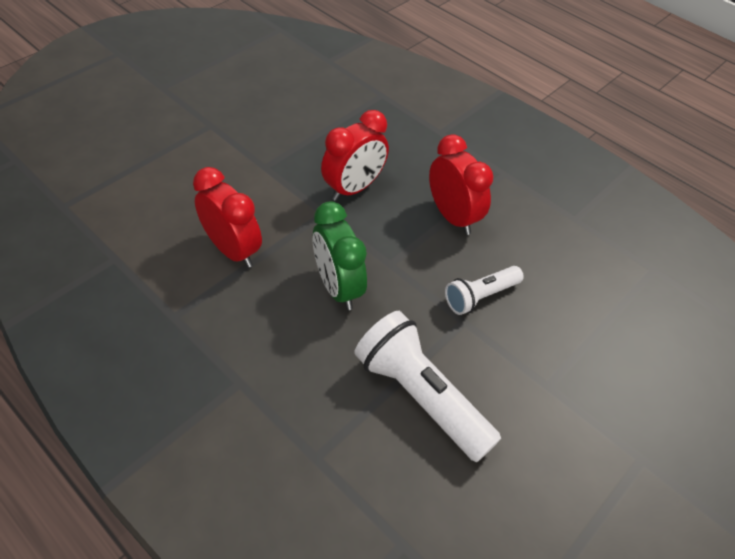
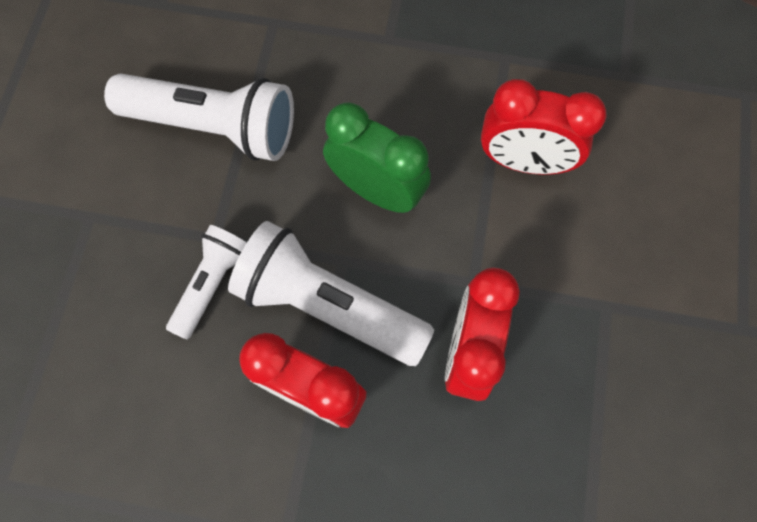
camera: 150 degrees right, 20 degrees up
(416, 247) = (328, 305): none -> white flashlight

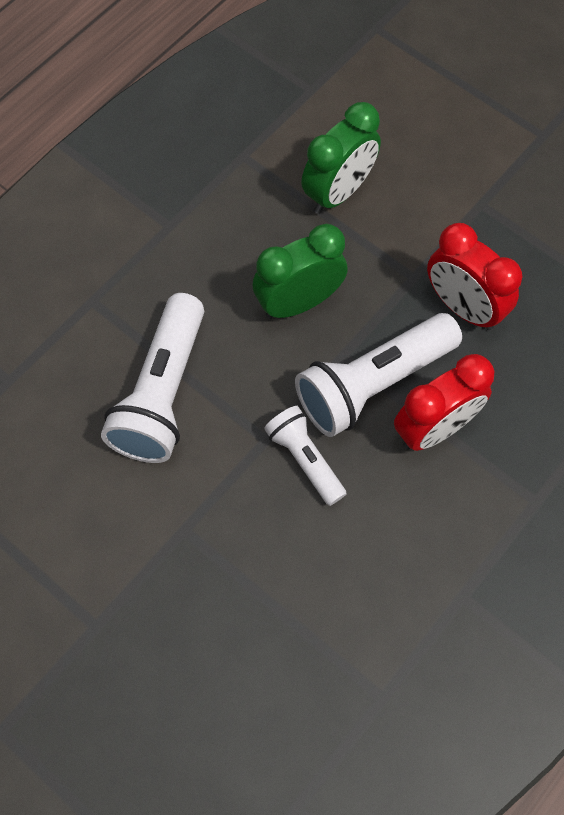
camera: 60 degrees left, 5 degrees down
(214, 126) = (163, 393): white flashlight -> white flashlight turned 150 degrees clockwise
(523, 162) = (339, 192): red clock -> green clock

